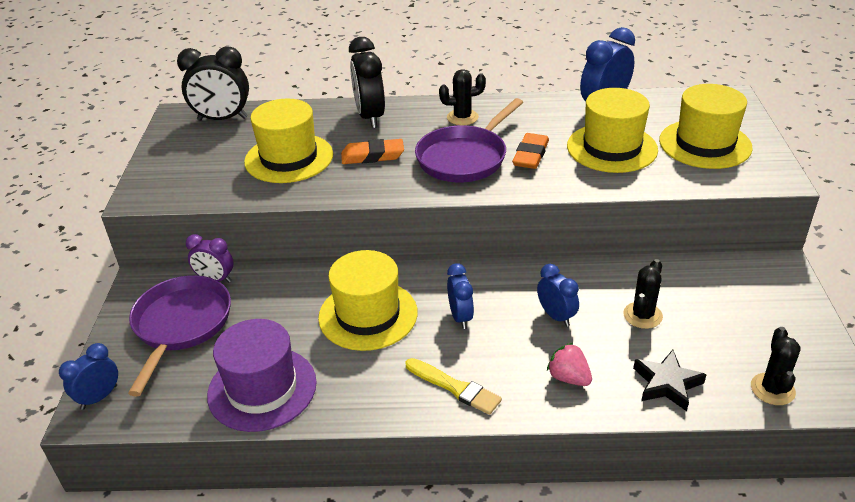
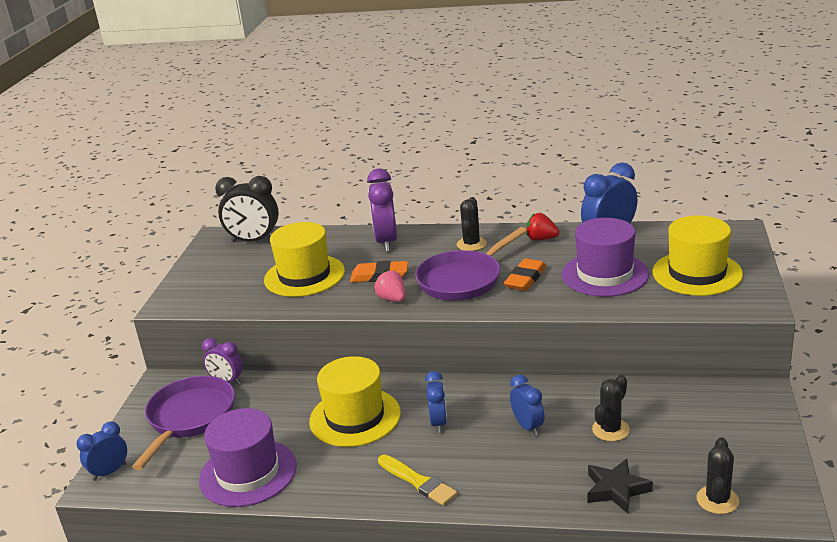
camera: 10 degrees right, 10 degrees down
(370, 117) = (386, 242): black clock -> purple clock
(462, 117) = (471, 244): black cactus -> black cactus turned 75 degrees counterclockwise
(534, 110) = (541, 239): none -> red strawberry
(568, 378) = (525, 479): pink strawberry -> pink strawberry (392, 299)
(612, 148) = (605, 274): yellow hat -> purple hat

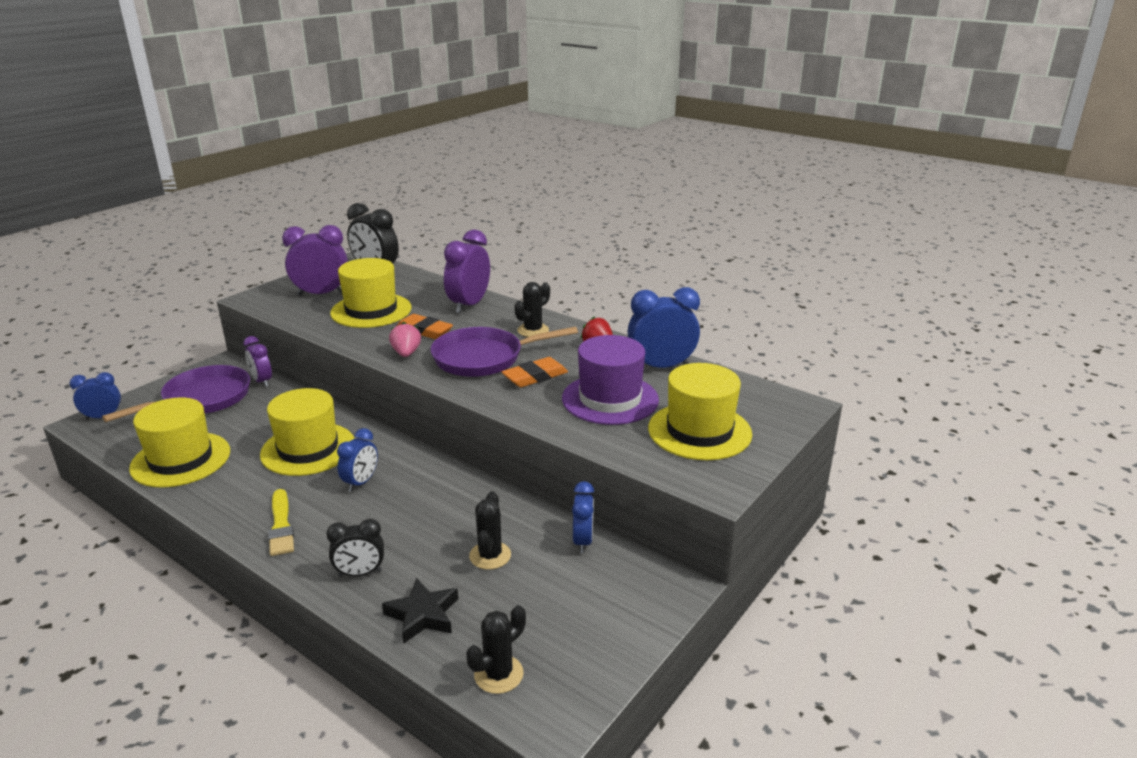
camera: 25 degrees right, 0 degrees up
(233, 278) = (321, 294): none -> purple clock
(248, 473) = (181, 459): purple hat -> yellow hat
(528, 426) = (425, 519): blue clock -> blue clock (583, 541)
(531, 485) = (360, 573): none -> black clock
(610, 430) = (490, 555): black cactus -> black cactus turned 60 degrees counterclockwise

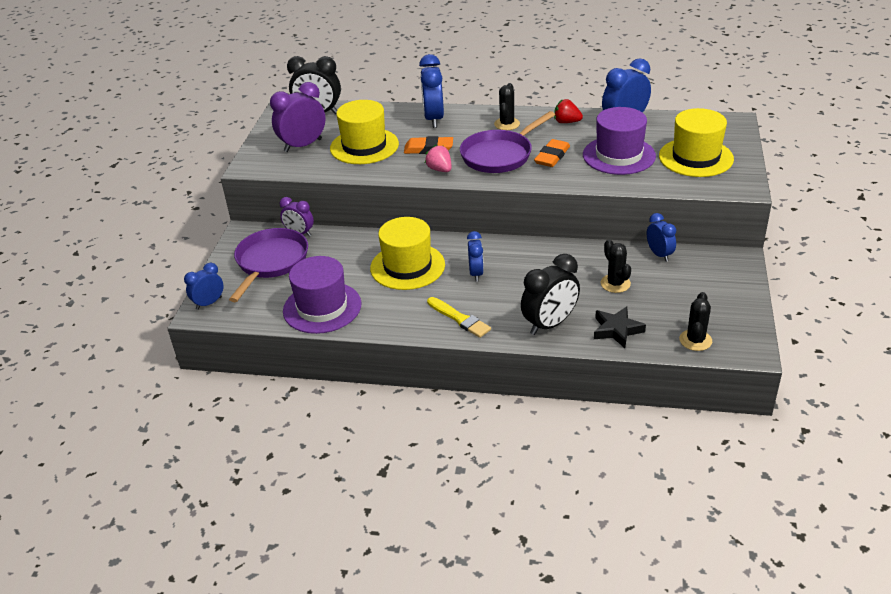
camera: 25 degrees left, 10 degrees up
(181, 459) = (322, 307): yellow hat -> purple hat
(360, 573) = (550, 324): black clock -> black clock, size x1.64
(469, 305) = (433, 119): purple clock -> blue clock

